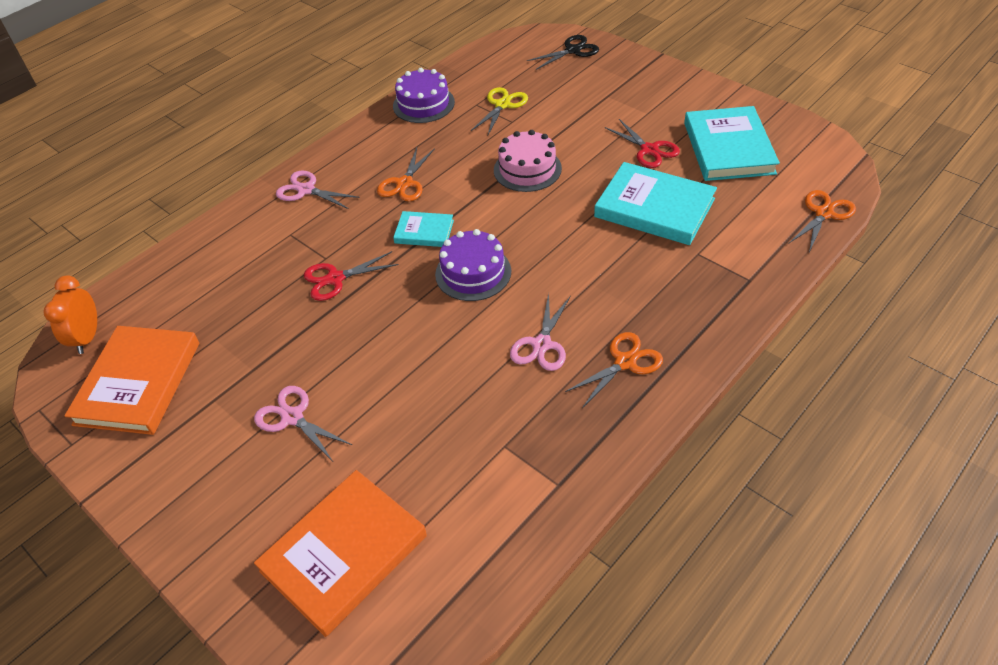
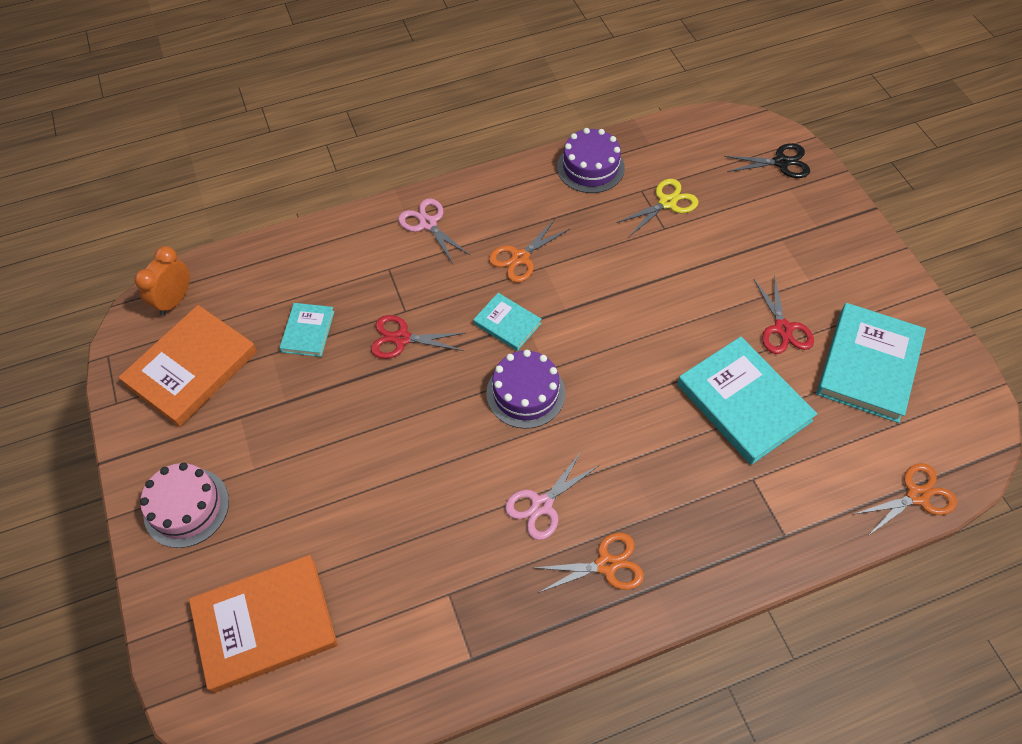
camera: 25 degrees right, 10 degrees up
(241, 308) = (308, 331): none -> turquoise book
(292, 417) = (292, 468): pink scissors -> none
(527, 169) = (645, 295): pink cake -> pink cake (186, 507)

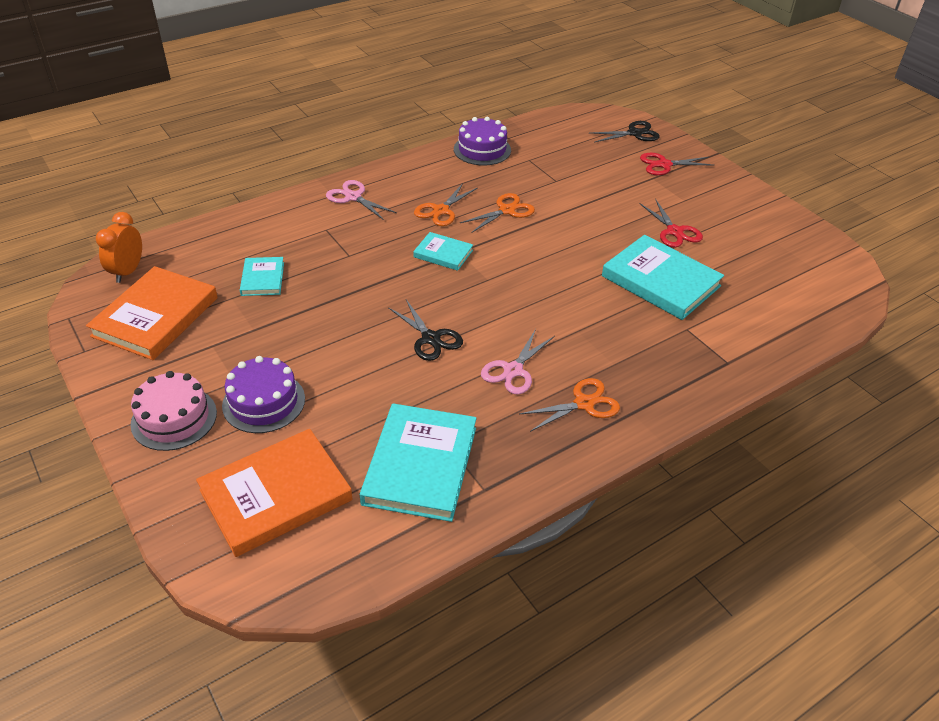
camera: 15 degrees left, 15 degrees down
(402, 338) = (351, 274): red scissors -> red scissors (664, 165)
(465, 445) = (431, 338): none -> black scissors
(525, 393) = (474, 297): purple cake -> purple cake (264, 402)
(667, 203) = (553, 165): yellow scissors -> none
(868, 365) = (751, 246): turquoise book -> turquoise book (420, 465)
(917, 496) = (822, 322): orange scissors -> orange scissors (506, 210)

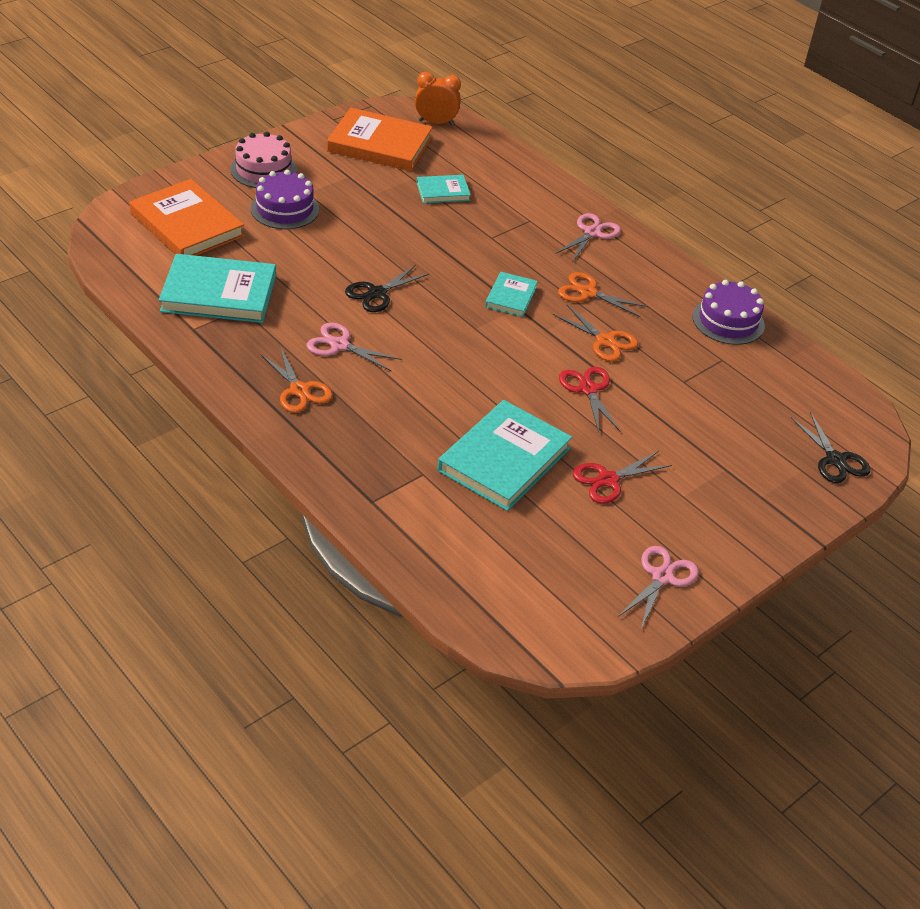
camera: 80 degrees right, 0 degrees up
(664, 165) = (764, 483): red scissors -> red scissors (588, 389)
(769, 221) = (662, 577): none -> pink scissors

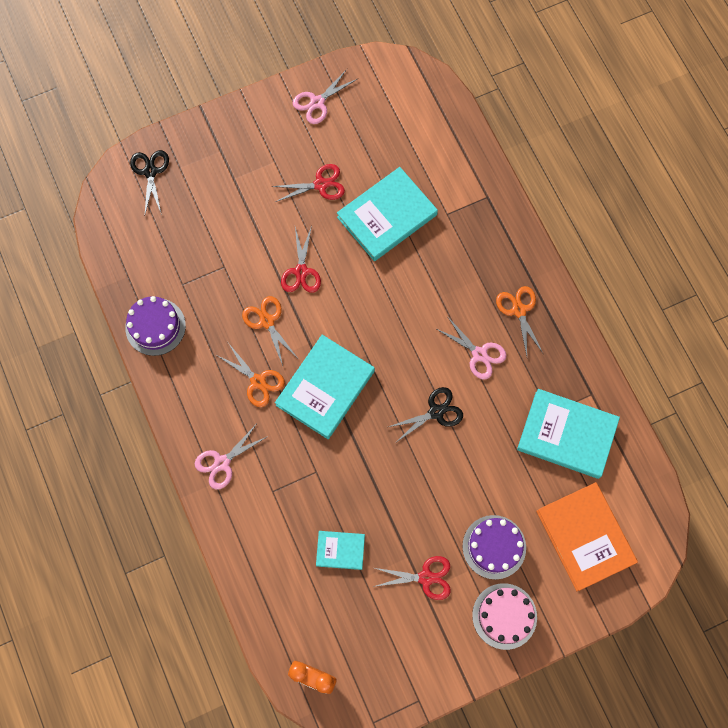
camera: 160 degrees left, 30 degrees up
(350, 184) = (426, 577): none -> red scissors
(380, 144) = (381, 643): orange book -> none
(511, 297) = (325, 388): turquoise book -> turquoise book, size x1.90

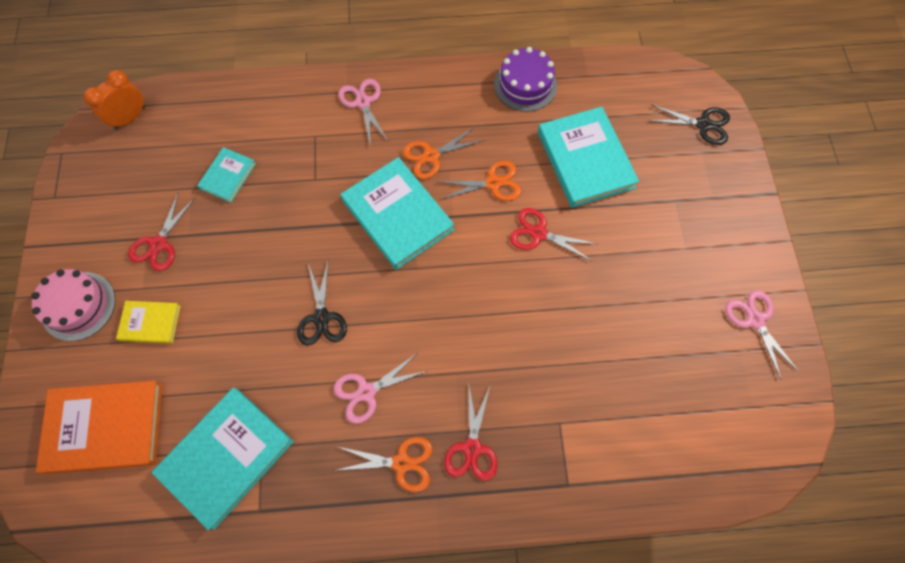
camera: 110 degrees right, 5 degrees down
(320, 184) = (641, 288): red scissors -> red scissors (472, 448)
(387, 216) = (578, 349): turquoise book -> turquoise book (585, 159)
(494, 547) = (150, 323): purple cake -> yellow book

